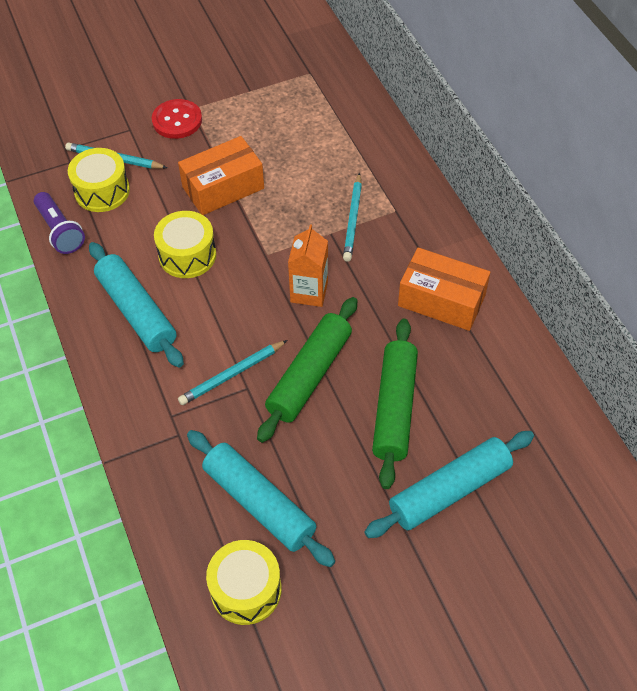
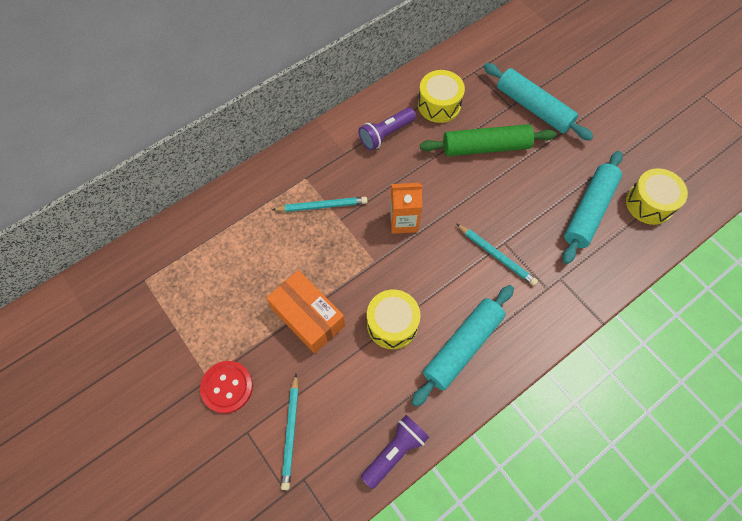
camera: 105 degrees left, 10 degrees up
(102, 191) = (335, 429): yellow drum -> yellow drum (439, 105)
(309, 375) = (478, 204): green rolling pin -> none
(441, 300) = (386, 134): orange box -> purple flashlight

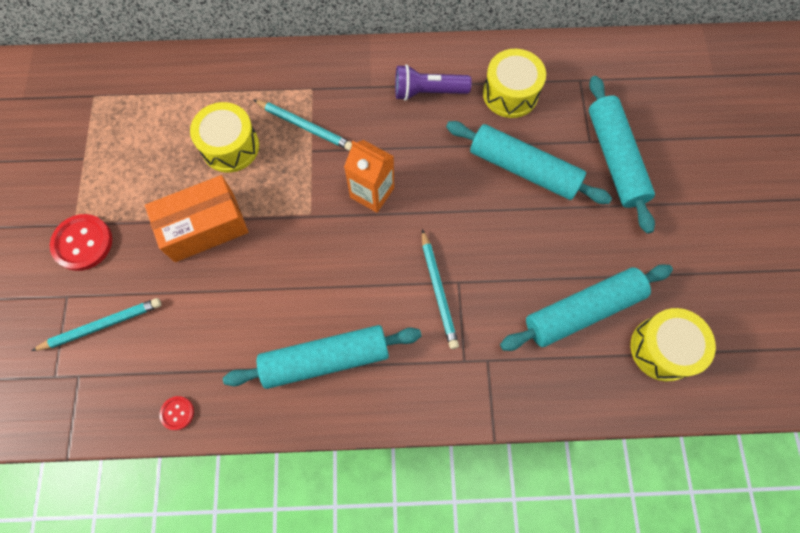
camera: 35 degrees right, 5 degrees up
(291, 433) = (102, 325): turquoise pencil -> turquoise pencil turned 150 degrees counterclockwise
(308, 317) = (204, 227): orange box -> orange box turned 75 degrees clockwise
(392, 324) = (276, 288): yellow drum -> yellow drum (230, 147)
(395, 451) = (177, 413): purple flashlight -> red button
(485, 147) = (523, 169): green rolling pin -> turquoise rolling pin

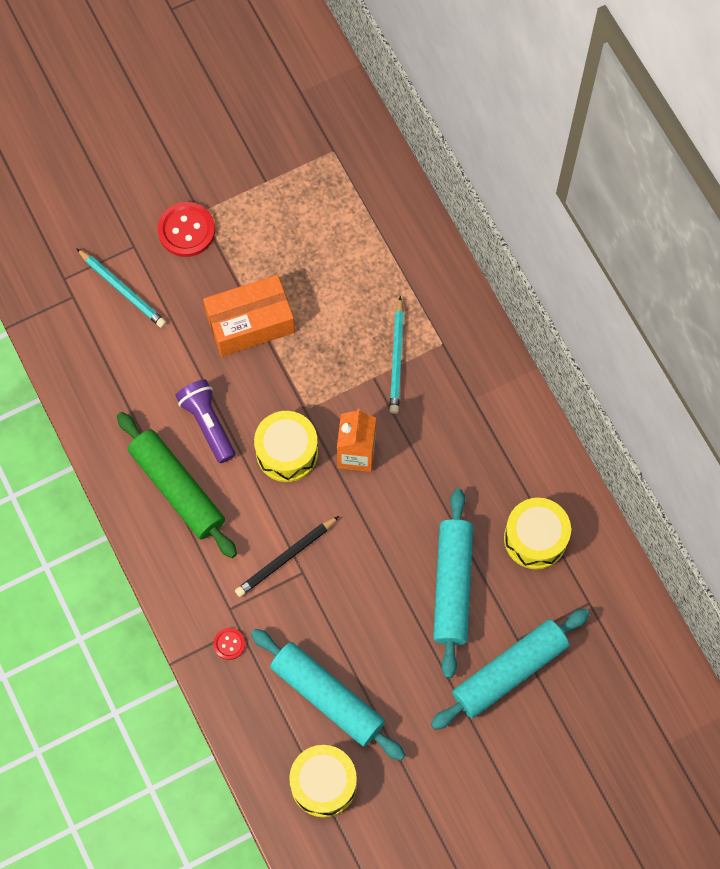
camera: 65 degrees right, 0 degrees up
(177, 413) = (78, 392): red button -> red button (229, 644)
(204, 227) = (250, 323): orange box -> orange box turned 60 degrees counterclockwise
(230, 147) = (341, 302): yellow drum -> yellow drum (287, 452)
(325, 359) = (177, 489): turquoise rolling pin -> green rolling pin
(428, 92) = (496, 456): purple flashlight -> purple flashlight (208, 424)
(438, 291) = (285, 558): turquoise pencil -> black pencil

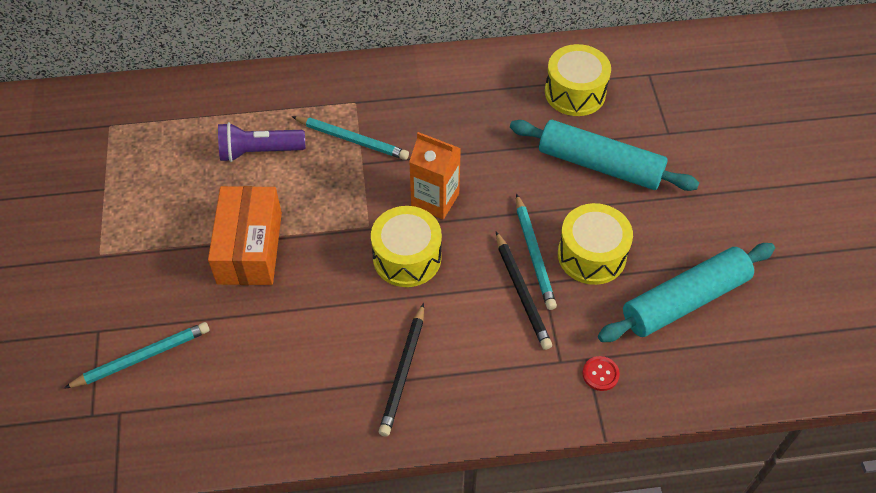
camera: 70 degrees left, 15 degrees down
(177, 489) = (403, 372): green rolling pin -> black pencil
(186, 230) = (111, 274): red button -> none
(208, 424) = (342, 320): purple flashlight -> purple flashlight (259, 151)
(323, 784) = (778, 332): yellow drum -> yellow drum (591, 255)
(329, 556) = (534, 254): none -> turquoise pencil
(509, 671) = (698, 148): turquoise rolling pin -> none

